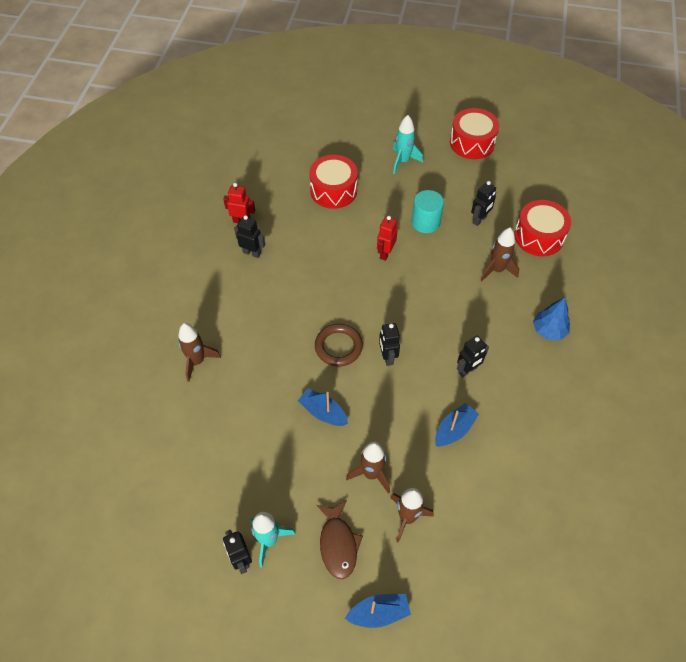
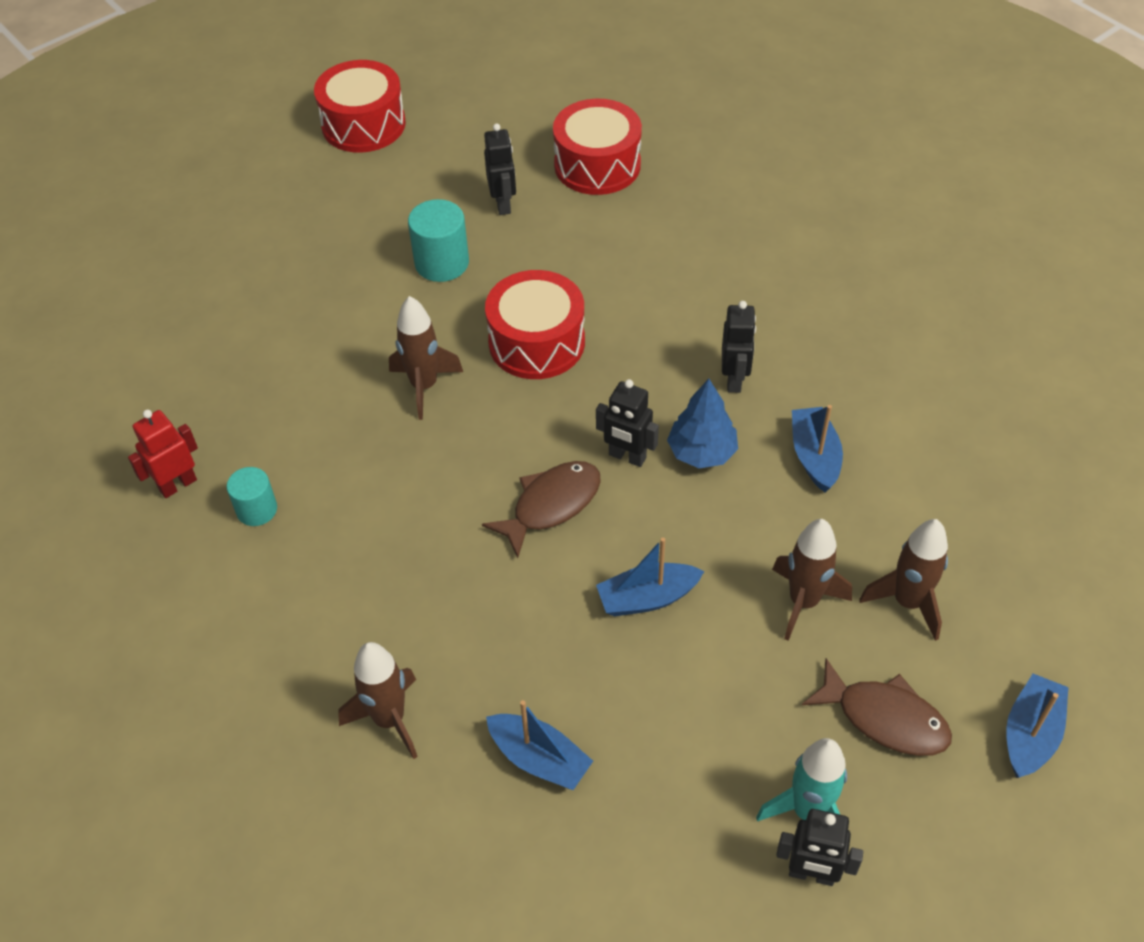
camera: 50 degrees left, 5 degrees down
(219, 423) = (539, 759): none -> blue boat
(252, 253) = (257, 510): black robot -> turquoise cylinder
(333, 190) = (259, 330): red drum -> red drum (536, 342)
(338, 347) = (551, 505): brown ring -> brown fish
(385, 253) = (445, 343): red robot -> none
(403, 161) = (304, 216): turquoise rocket -> none
(497, 270) = (605, 242): brown rocket -> brown rocket (424, 386)
(549, 330) = (753, 254): blue tree -> blue tree (702, 452)

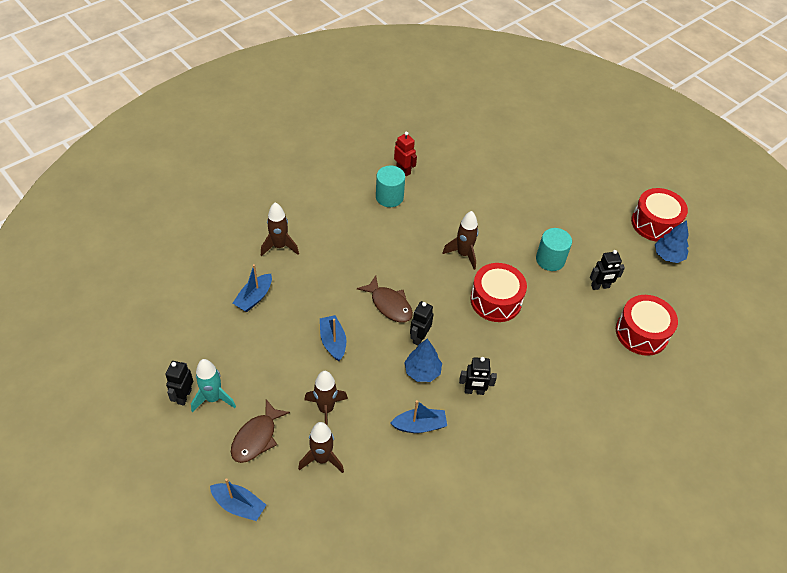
camera: 85 degrees right, 0 degrees up
(257, 510) = (389, 197): turquoise cylinder -> turquoise cylinder, size x1.53
(437, 117) = (668, 256): none -> blue tree

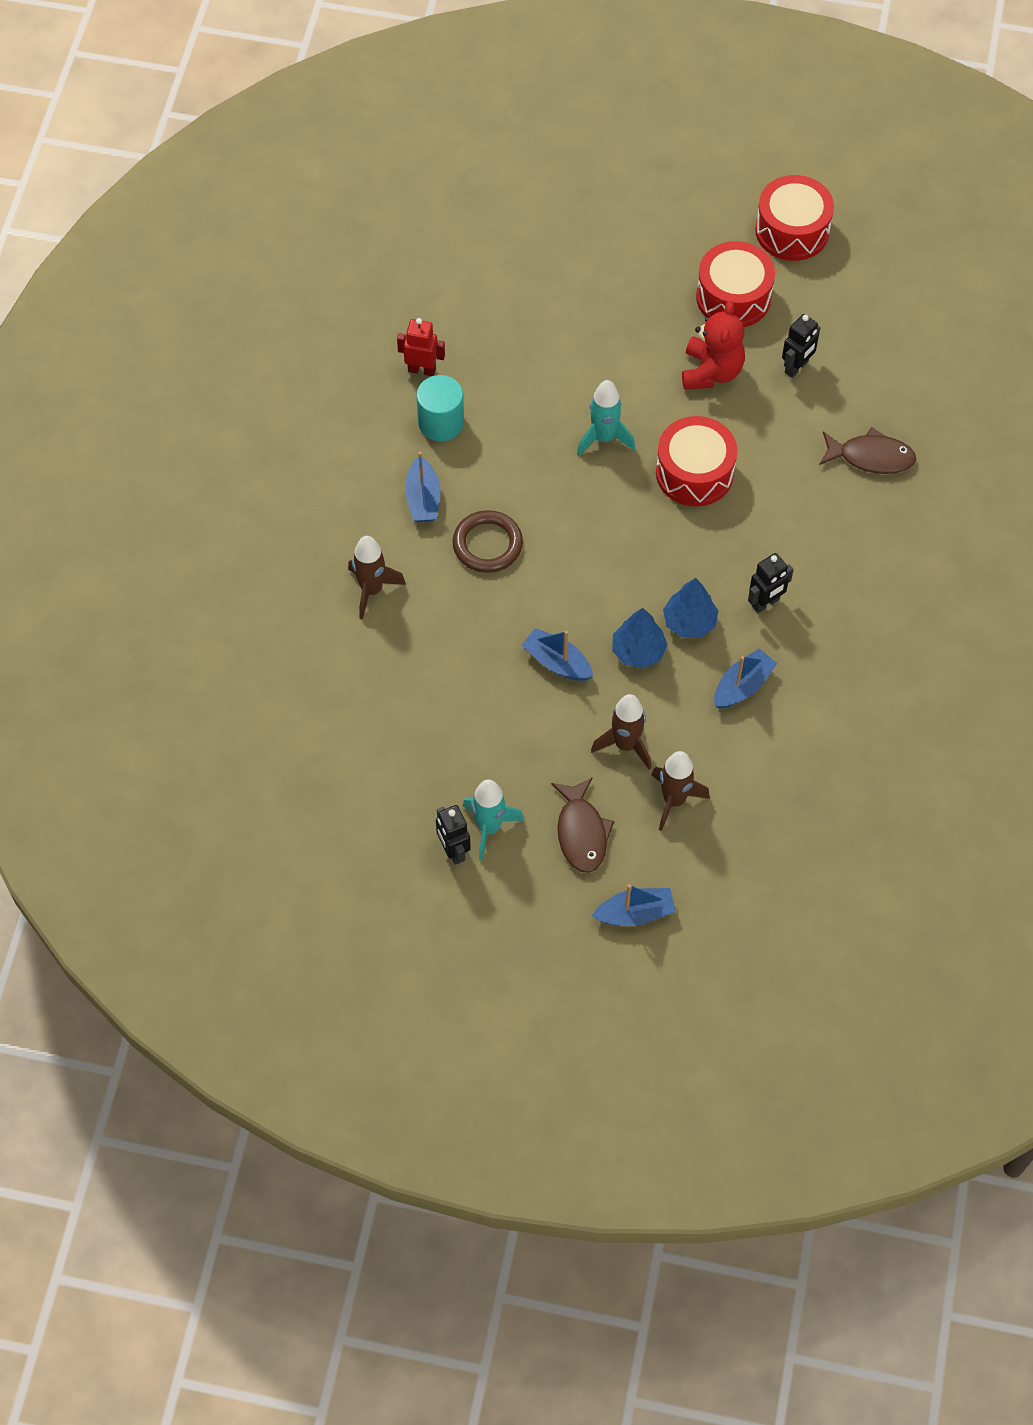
camera: 35 degrees left, 10 degrees up
(254, 298) = (410, 678): blue boat -> blue boat (423, 499)
(356, 263) = (487, 544): none -> brown ring
(389, 304) = (577, 568): brown fish -> brown fish (871, 457)
(419, 337) = (649, 584): black robot -> none
(463, 254) = (604, 438): brown rocket -> turquoise rocket
(550, 260) = (711, 372): turquoise cylinder -> red teddy bear
(641, 333) = (887, 396): red drum -> red drum (733, 297)
(668, 256) = (841, 268): blue tree -> blue tree (638, 651)

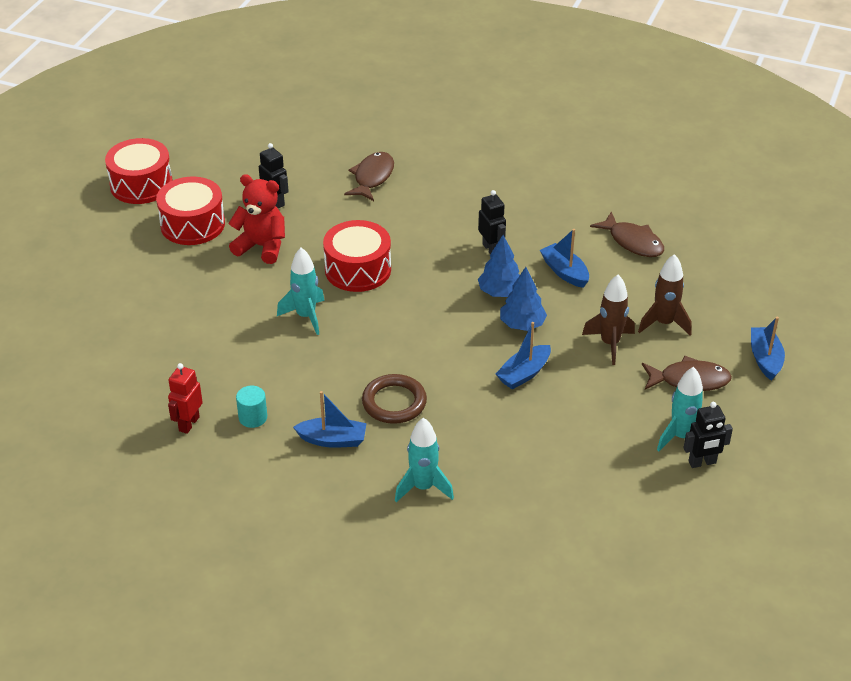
camera: 80 degrees left, 20 degrees down
(372, 590) = (423, 487): brown rocket -> turquoise rocket
(441, 422) = (253, 417): turquoise cylinder -> turquoise cylinder, size x0.65
(819, 756) = (632, 242): none -> brown fish

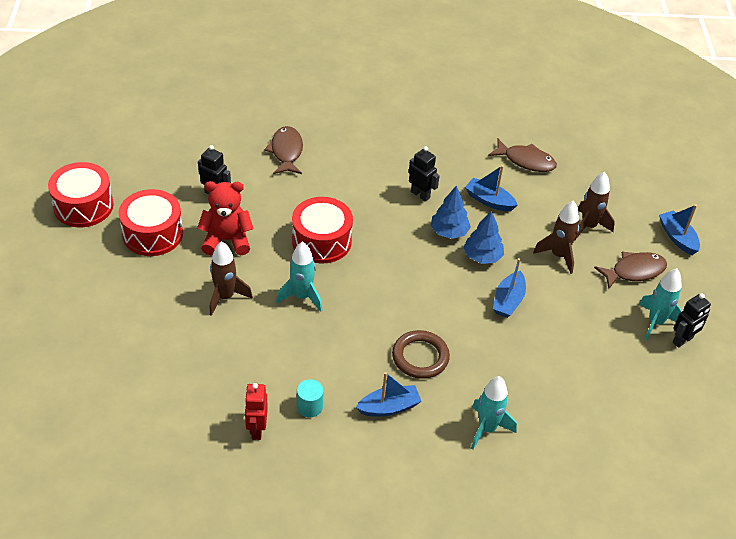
camera: 25 degrees left, 5 degrees up
(229, 298) = (225, 297): none -> brown rocket

